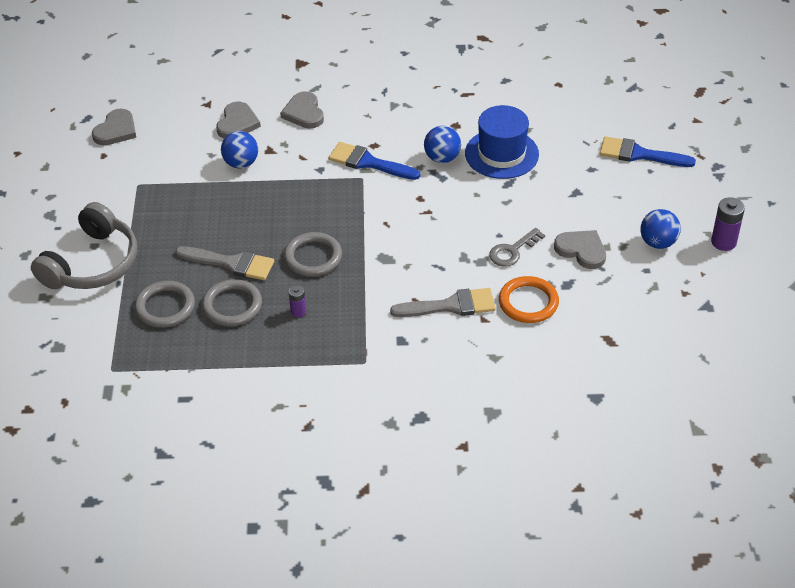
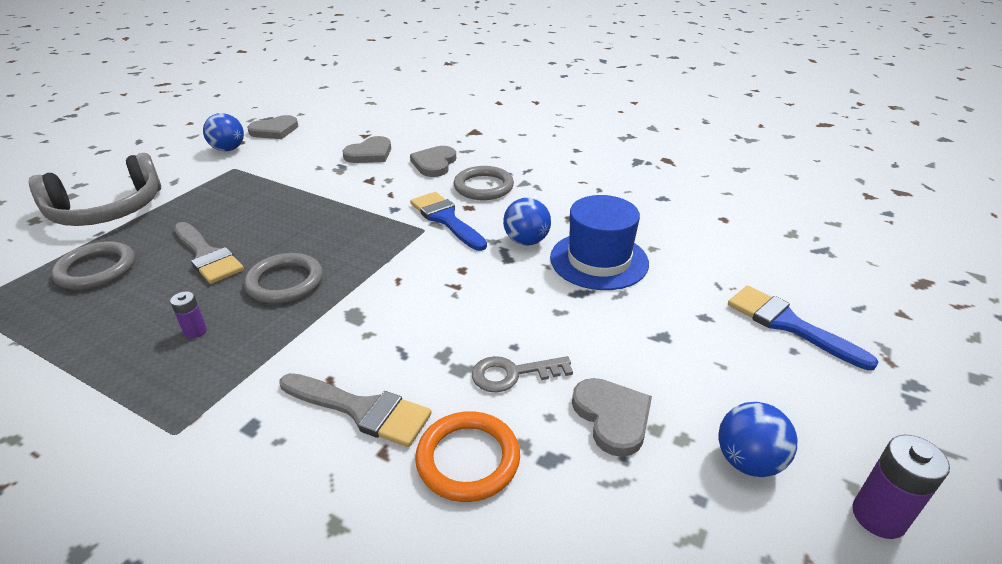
camera: 30 degrees right, 10 degrees down
(232, 306) = (148, 295): grey ring -> grey ring (483, 187)
(241, 163) = (333, 181): blue ball -> blue ball (228, 149)

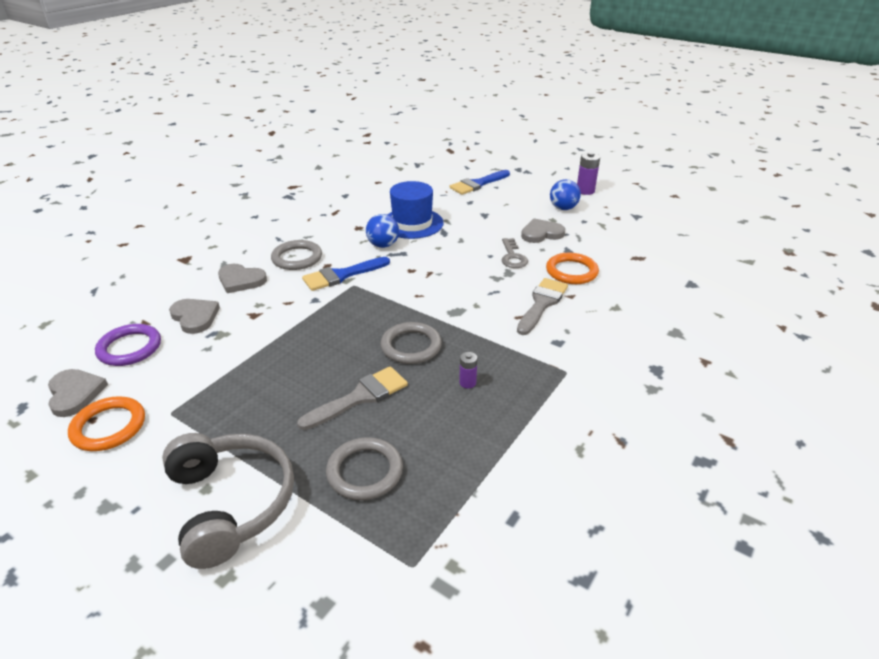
camera: 85 degrees left, 0 degrees up
(228, 149) = (109, 427): blue ball -> orange ring
(328, 137) = (129, 348): none -> purple ring

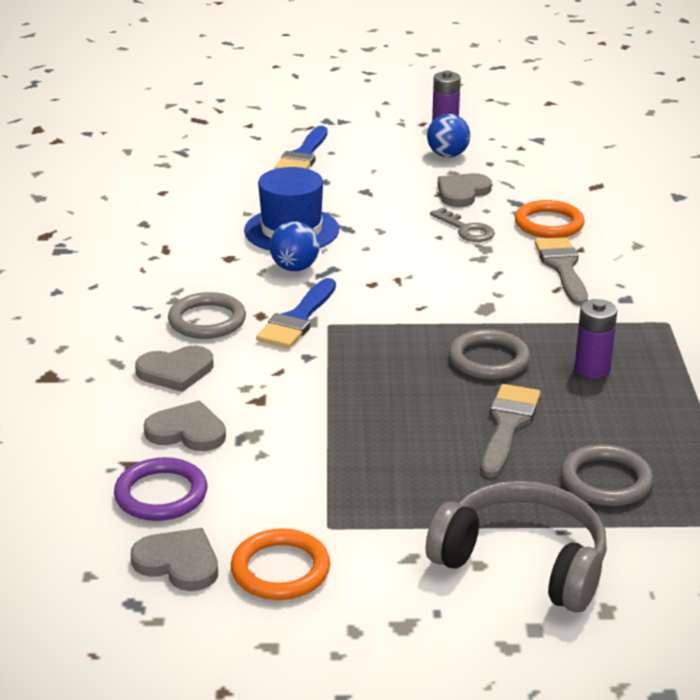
camera: 35 degrees left, 5 degrees down
(467, 383) = (592, 369): purple battery -> purple battery, size x1.69

